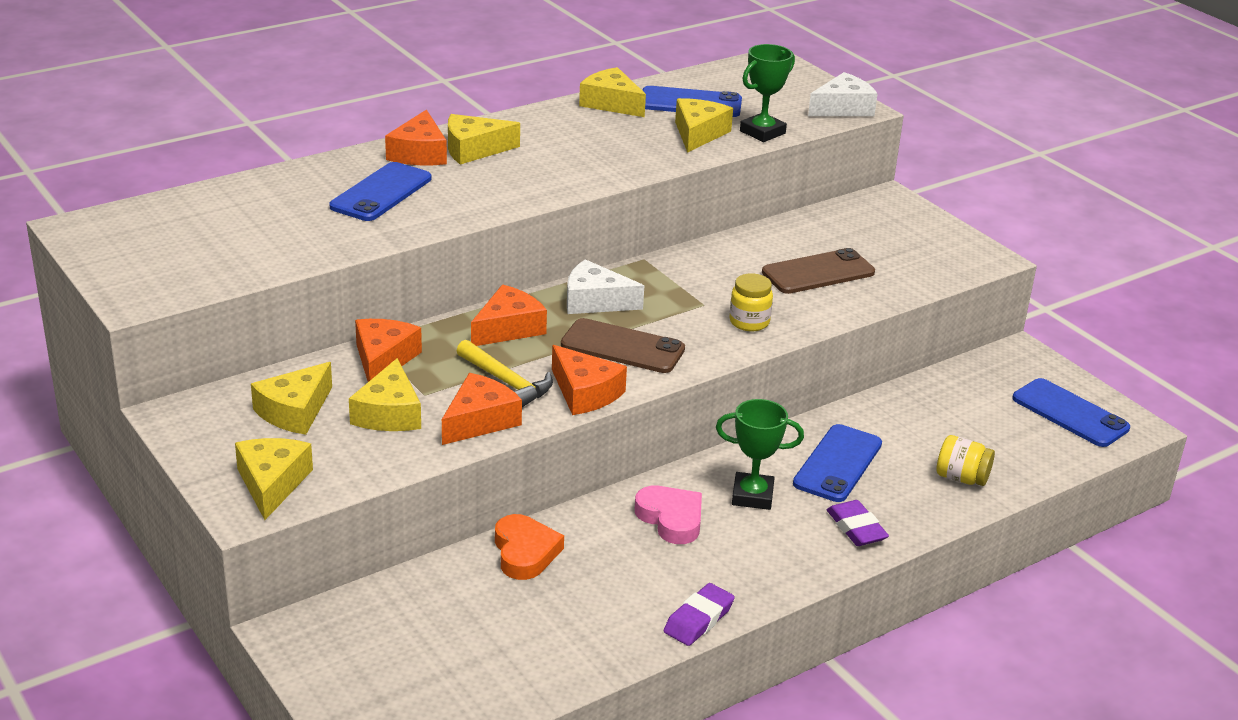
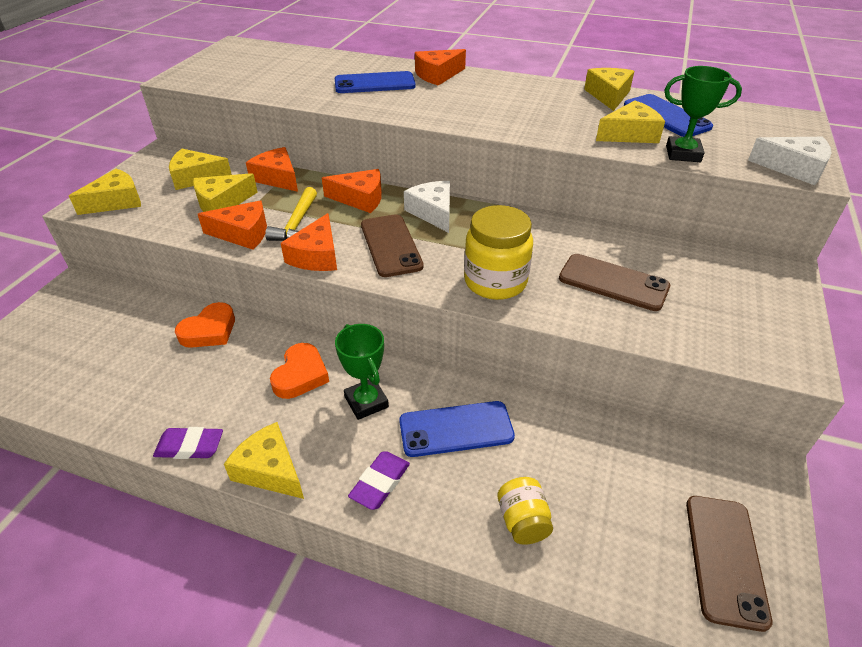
camera: 55 degrees right, 10 degrees up
(383, 359) = (277, 178): orange cheese -> orange cheese turned 105 degrees counterclockwise
(474, 149) = (469, 85): yellow cheese -> yellow cheese (270, 470)
(671, 519) = (300, 375): pink heart -> orange heart
(749, 322) = (495, 282): yellow jar -> yellow jar, size x1.73
(1070, 413) = (725, 559): blue phone -> brown phone

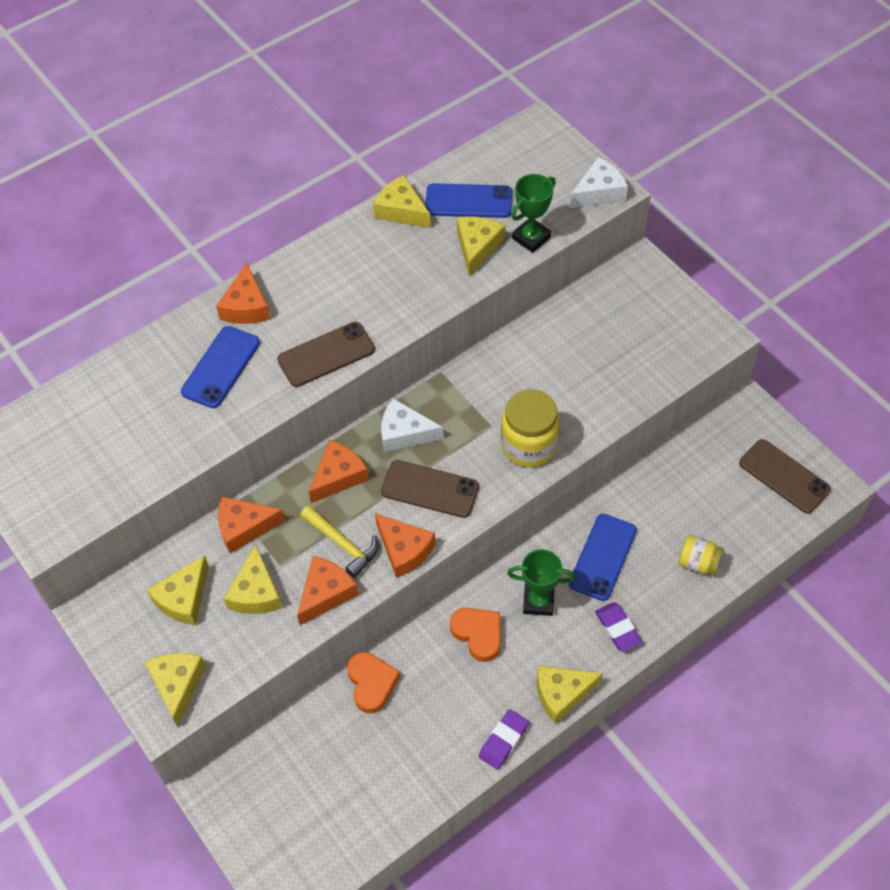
camera: 55 degrees left, 15 degrees up
(613, 282) = (582, 373): brown phone -> brown phone (326, 354)

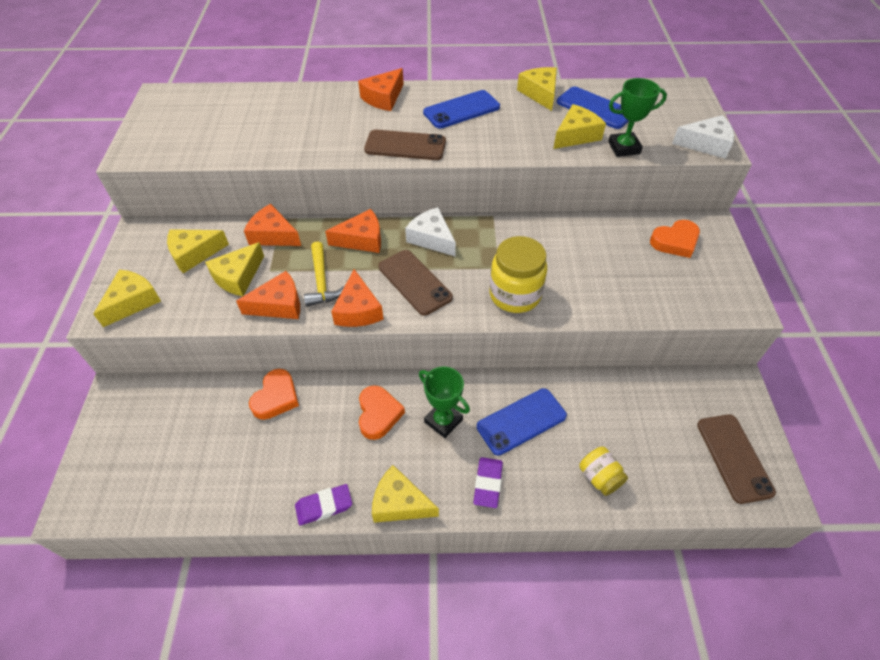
camera: 35 degrees right, 5 degrees down
(221, 367) = (332, 121): blue phone -> blue phone (461, 110)
(623, 302) = (675, 242): none -> orange heart

